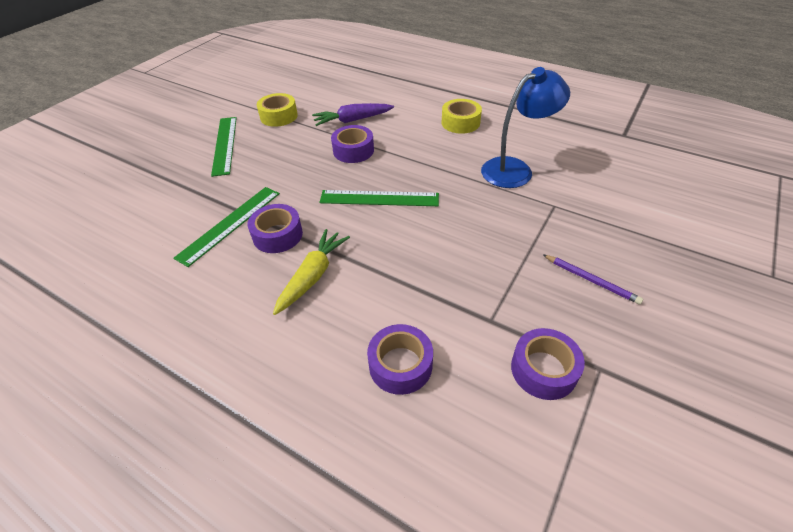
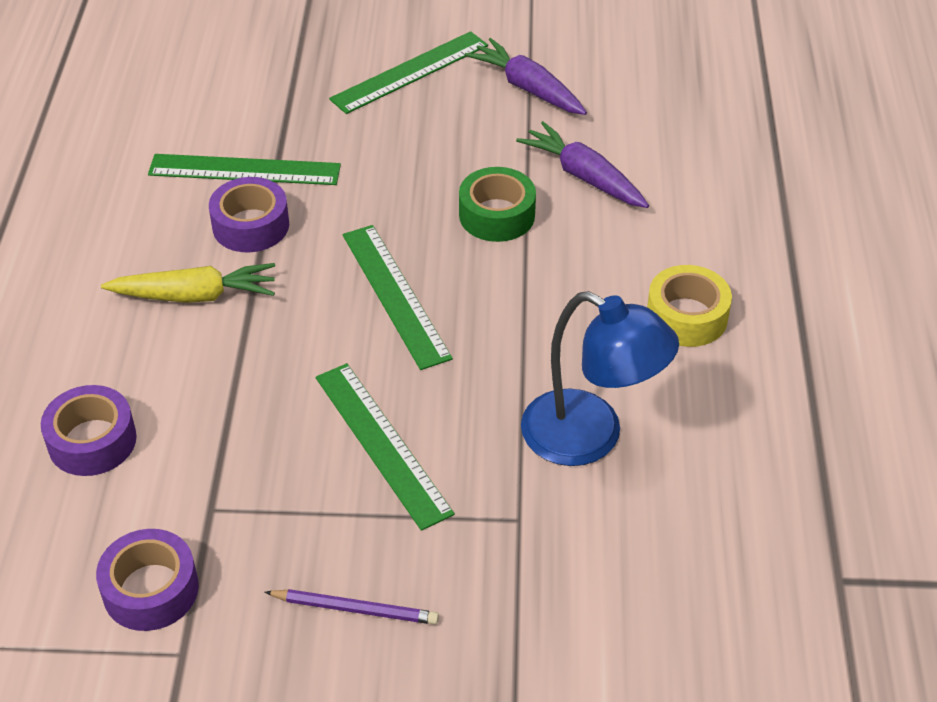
camera: 60 degrees right, 0 degrees up
(279, 116) = (528, 88): yellow tape -> purple carrot
(353, 151) = (497, 215): purple tape -> green tape
(480, 235) = (382, 444): none -> green ruler
(591, 280) = (355, 608): purple pencil -> purple pencil turned 90 degrees counterclockwise

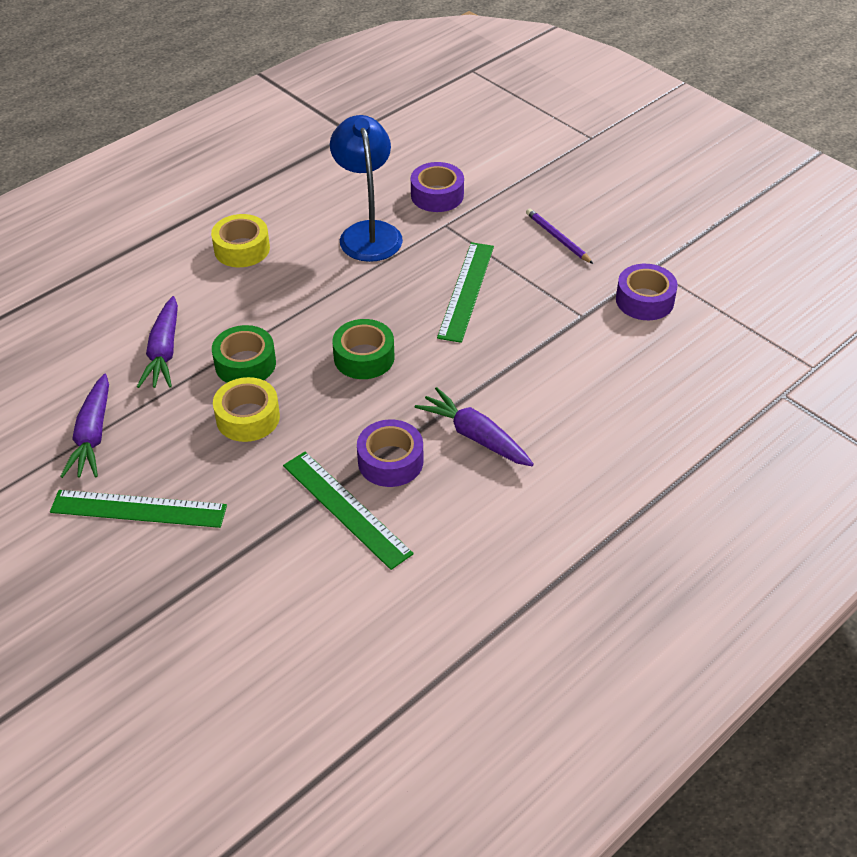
camera: 135 degrees left, 0 degrees up
(92, 441) = (614, 388): purple tape -> purple tape (437, 195)
(195, 295) = (475, 436): yellow carrot -> purple carrot
(395, 295) = (364, 357): green ruler -> green tape
(425, 177) = (248, 418): none -> yellow tape

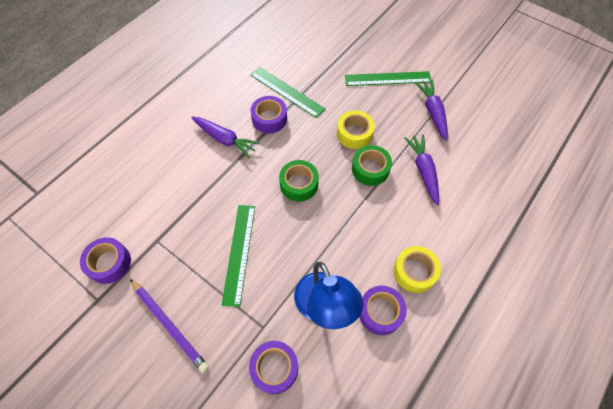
camera: 170 degrees right, 15 degrees up
(302, 221) = (380, 312): none -> purple tape
(557, 238) = (169, 325): purple pencil -> purple pencil, size x1.50

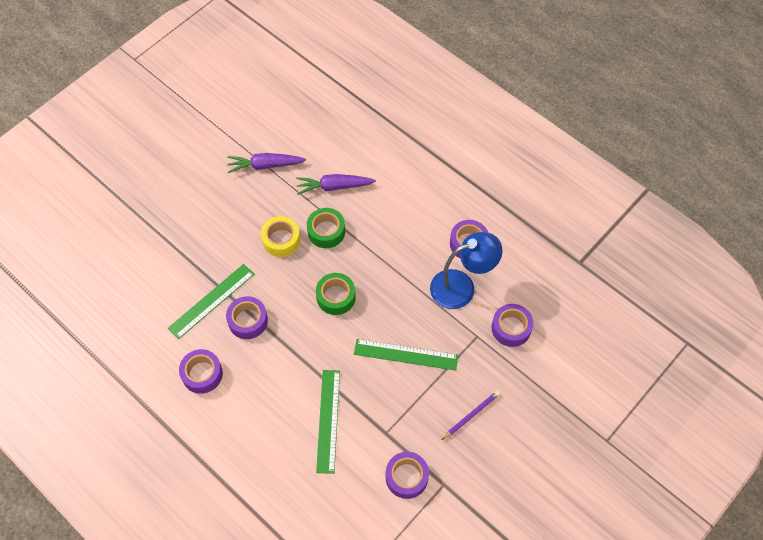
camera: 85 degrees left, 0 degrees up
(169, 325) = (471, 415): purple pencil -> purple pencil, size x0.67
(219, 94) = (202, 374): none -> purple tape
(225, 139) = (269, 367): purple carrot -> none
(387, 79) = (212, 198): green ruler -> green ruler (328, 420)
(414, 272) = (435, 212): yellow tape -> none

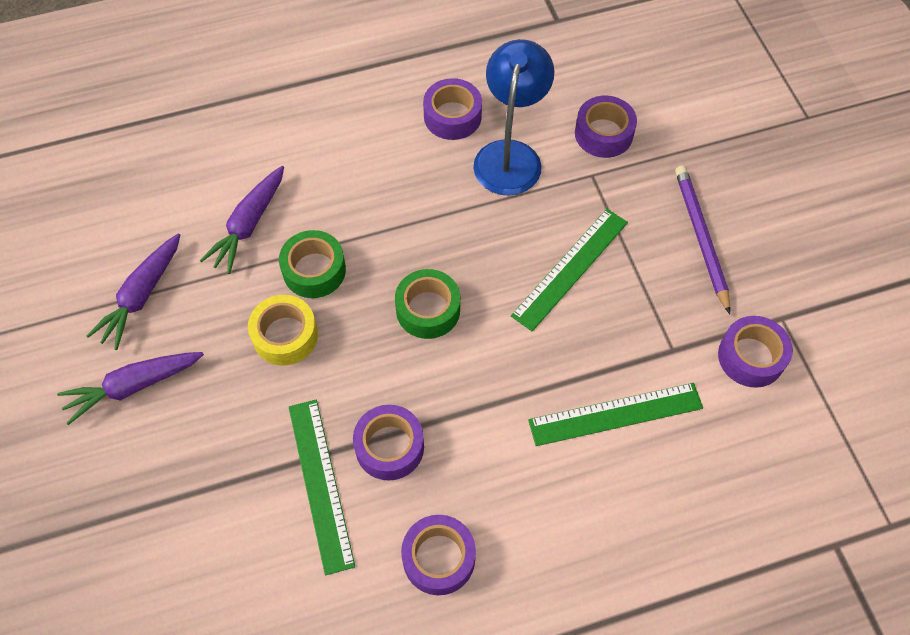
camera: 60 degrees left, 0 degrees up
(216, 192) = (133, 386): none -> purple carrot
(328, 420) = (615, 414): green ruler -> green ruler turned 45 degrees counterclockwise
(471, 415) = (700, 238): purple pencil -> purple pencil, size x1.50

